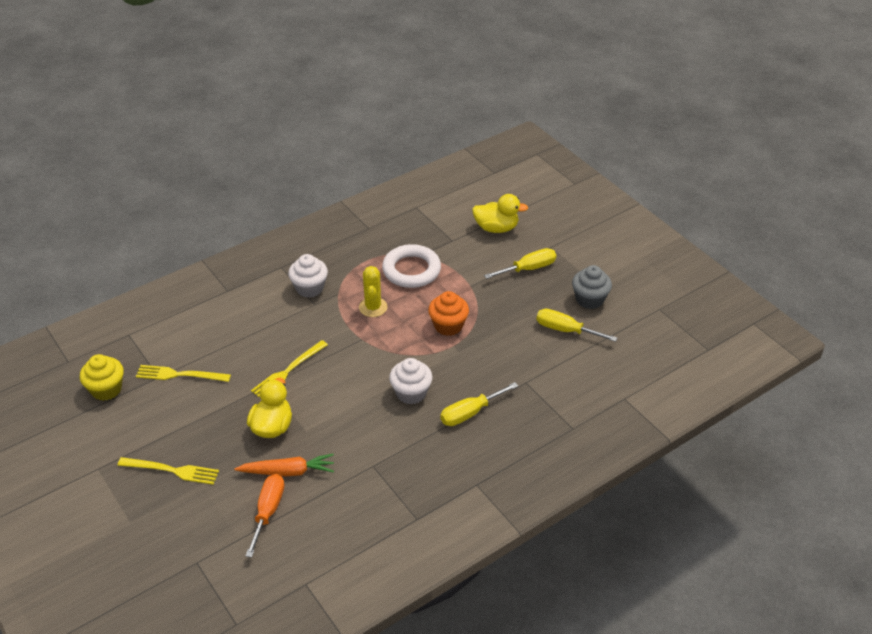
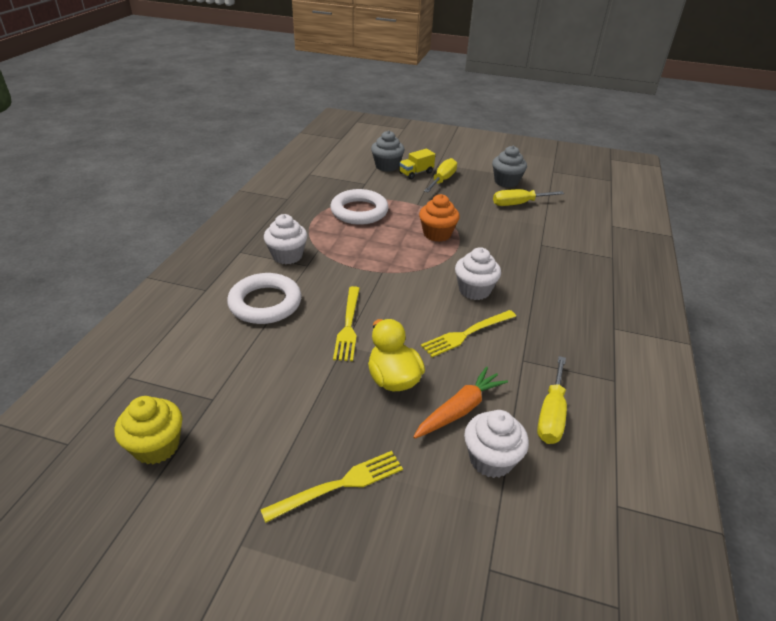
camera: 40 degrees left, 5 degrees down
(179, 375) = (236, 384): yellow fork -> yellow fork (467, 334)
(253, 323) = (265, 303): none -> white ring
(268, 512) = (491, 459): orange screwdriver -> white cupcake
(373, 307) = (361, 246): yellow cactus -> none
(470, 413) = (536, 282): yellow screwdriver -> yellow screwdriver (551, 414)
(496, 228) = (387, 166): yellow duck -> grey cupcake
(514, 249) = (416, 173): none -> yellow truck

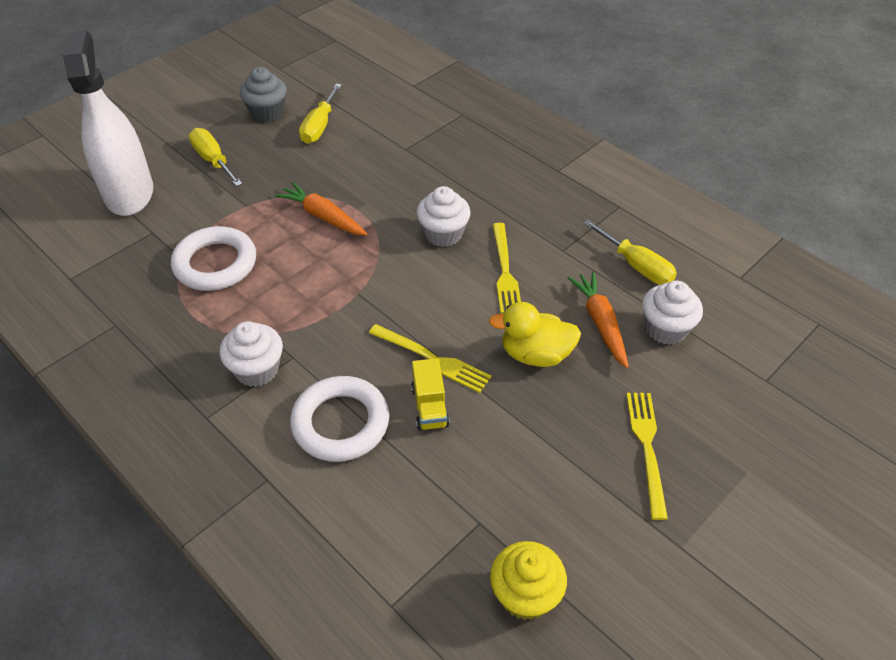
camera: 60 degrees left, 10 degrees up
(387, 166) = (129, 194): grey cupcake -> white spray bottle
(416, 173) = (174, 175): yellow truck -> yellow truck (430, 407)
(437, 234) = (323, 216): orange cupcake -> orange carrot

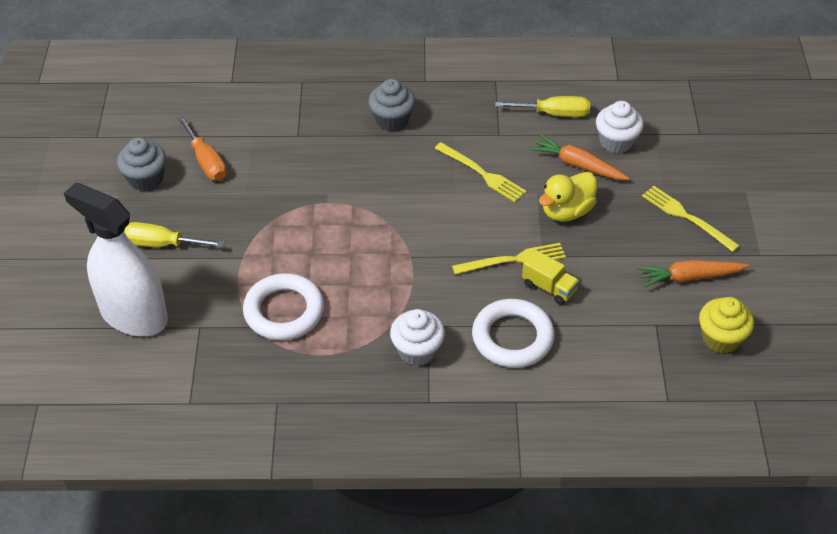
camera: 45 degrees left, 0 degrees up
(319, 126) = (206, 161): yellow screwdriver -> orange screwdriver
(323, 216) = (311, 224): orange carrot -> orange carrot (689, 277)
(443, 234) = (410, 177): white cupcake -> none
(490, 182) = (392, 120): none -> grey cupcake

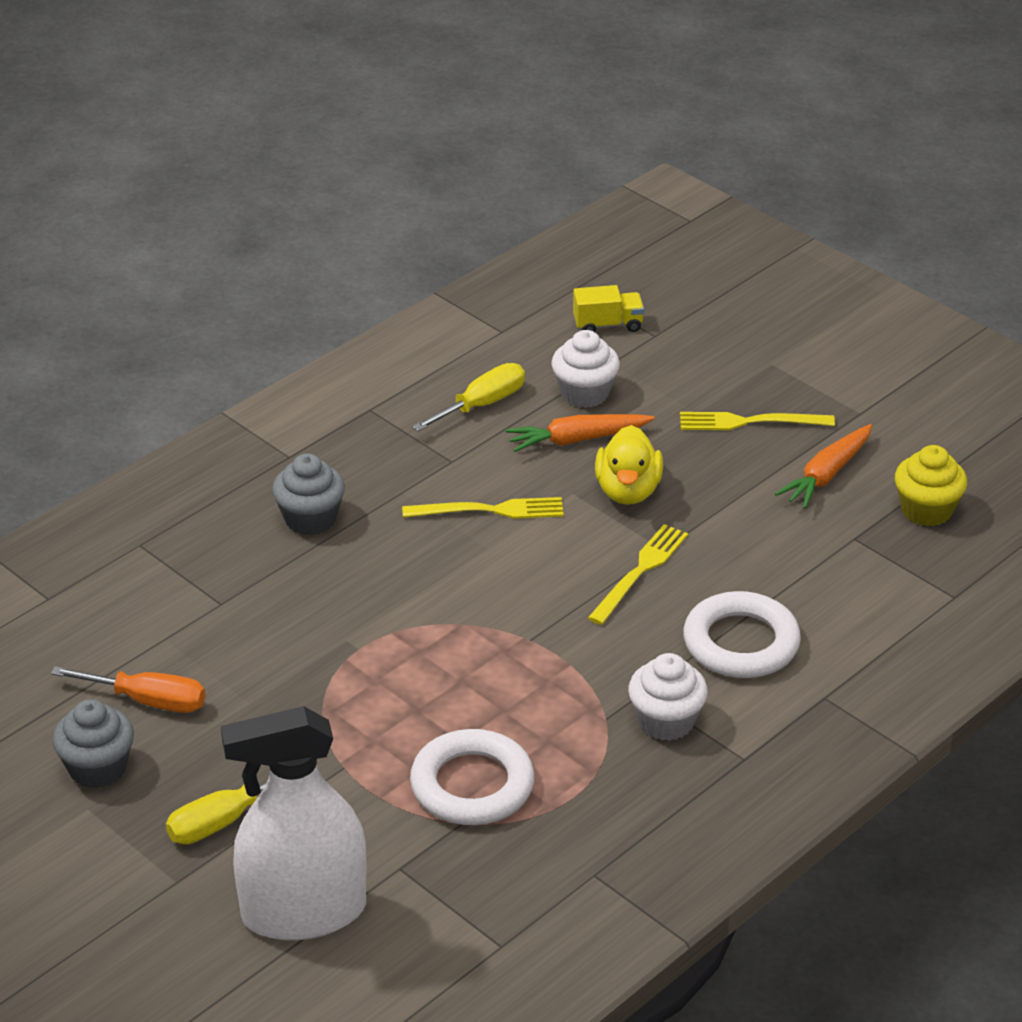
camera: 45 degrees left, 10 degrees down
(549, 287) = (711, 573): yellow truck -> yellow truck (608, 325)

